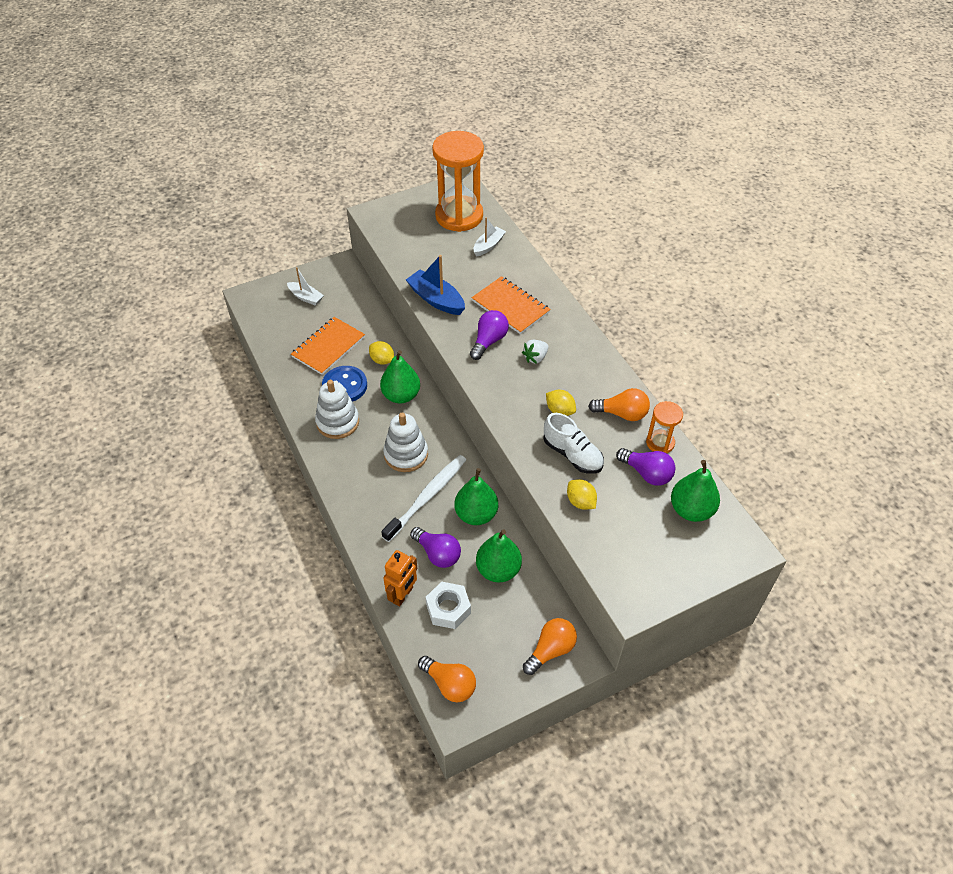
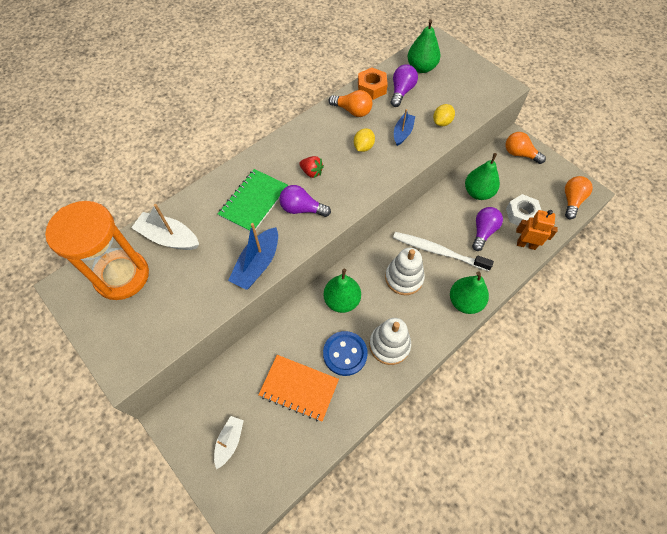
camera: 105 degrees left, 10 degrees up
(382, 360) = (303, 330): yellow lemon -> none
(476, 514) = (439, 215): green pear -> green pear (465, 302)
(488, 246) = (169, 238): white boat -> white boat, size x1.53
(510, 307) = (254, 202): orange notebook -> green notebook
(535, 358) = (311, 172): white strawberry -> red strawberry
(572, 454) = (402, 133): white shoe -> blue boat
(622, 413) = (352, 111): orange light bulb -> orange light bulb turned 120 degrees clockwise
(660, 443) = (372, 88): orange hourglass -> orange nut

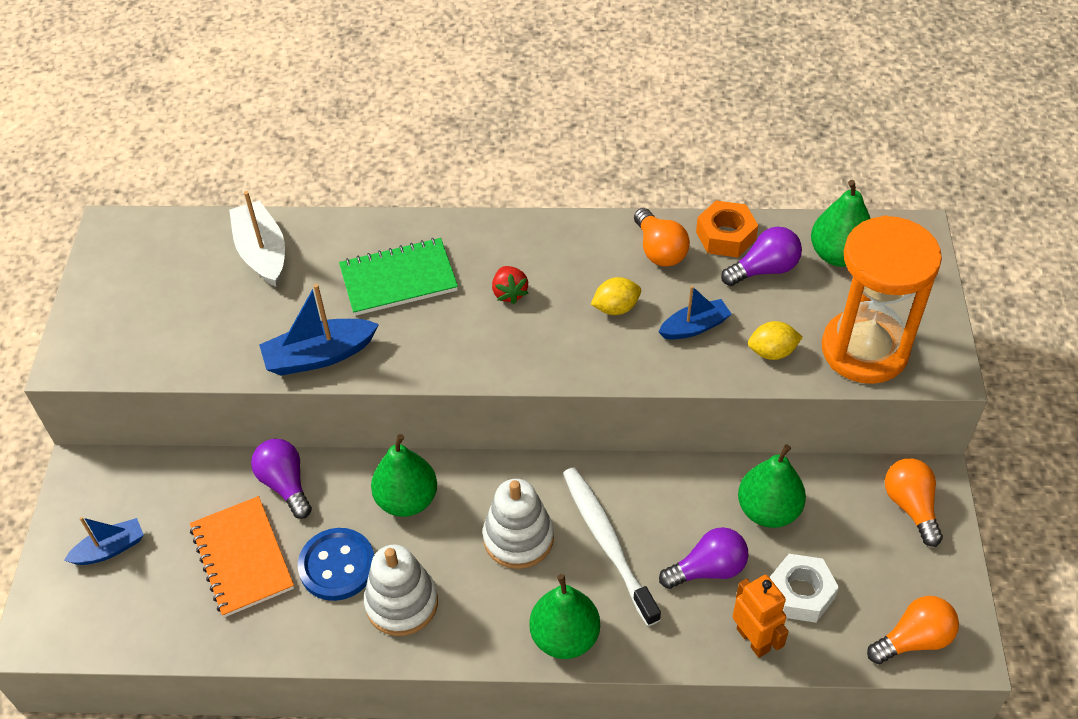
camera: 45 degrees right, 10 degrees down
(122, 276) = (172, 260): orange hourglass -> orange hourglass (864, 350)
(229, 442) = (110, 549): white boat -> blue boat
(302, 209) = (444, 330): purple light bulb -> purple light bulb (285, 484)

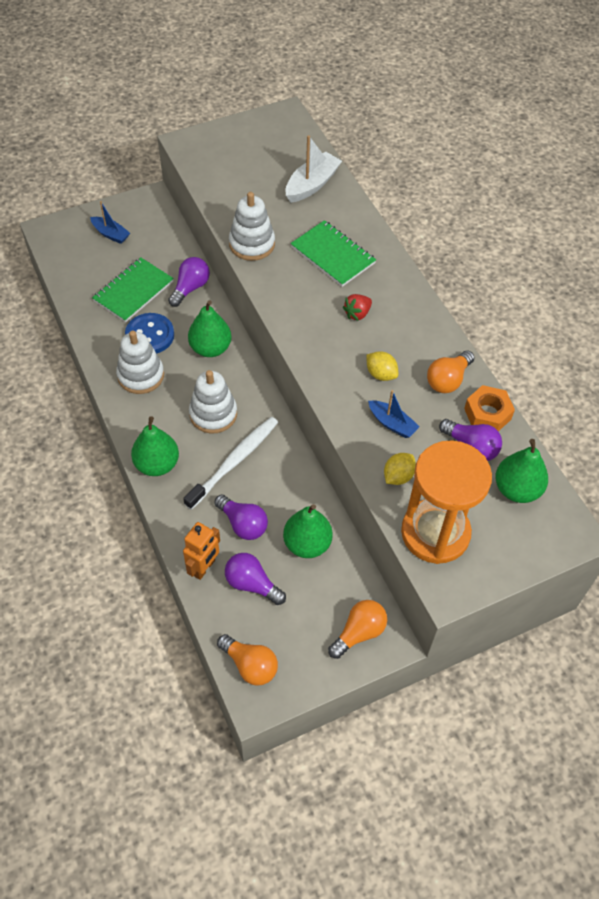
camera: 60 degrees right, 5 degrees up
(242, 558) = (133, 291): orange notebook -> green notebook
(319, 356) = (252, 244): blue boat -> white stacking toy
(772, 352) = (398, 476): yellow lemon -> yellow lemon turned 75 degrees clockwise
(800, 593) = (252, 584): white nut -> purple light bulb

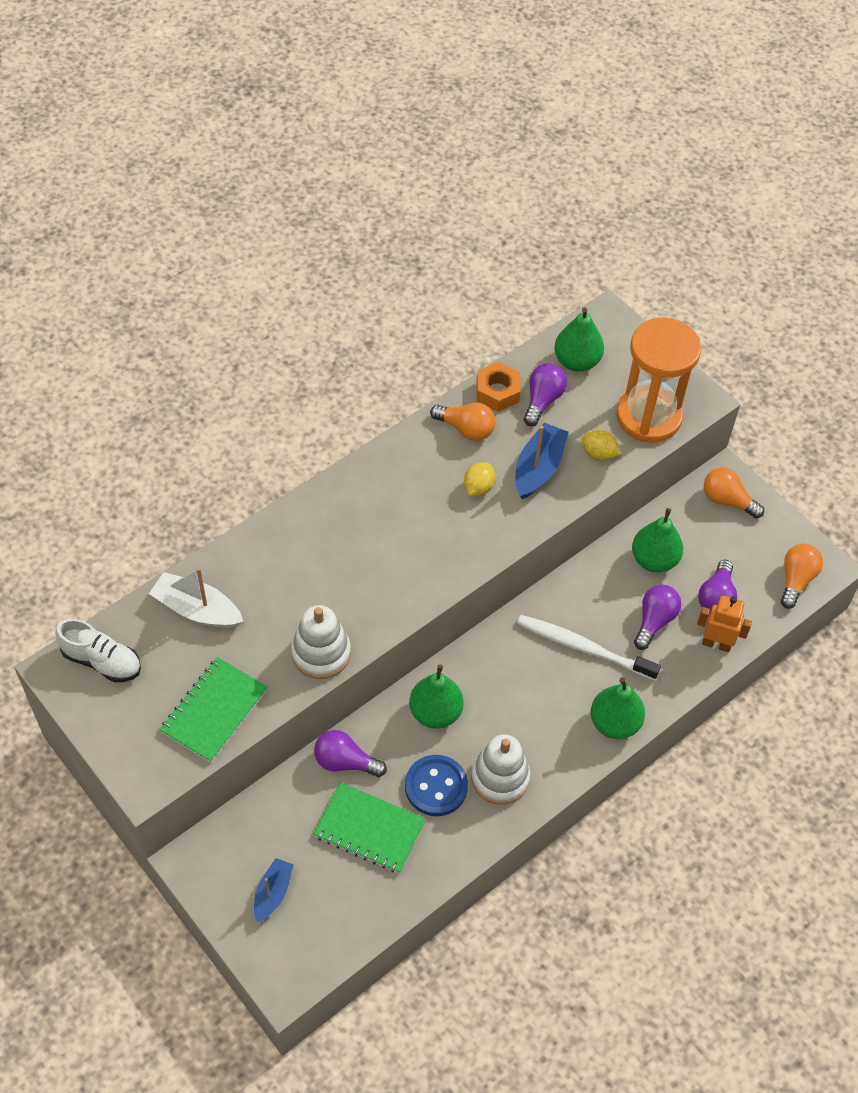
camera: 105 degrees left, 0 degrees up
(213, 414) = (528, 684): white stacking toy -> none
(286, 134) = (102, 661): none -> white shoe
(333, 255) = (316, 563): green notebook -> green notebook (214, 711)
(357, 314) = (400, 523): red strawberry -> none
(392, 423) = (538, 468): blue boat -> blue boat, size x1.53

